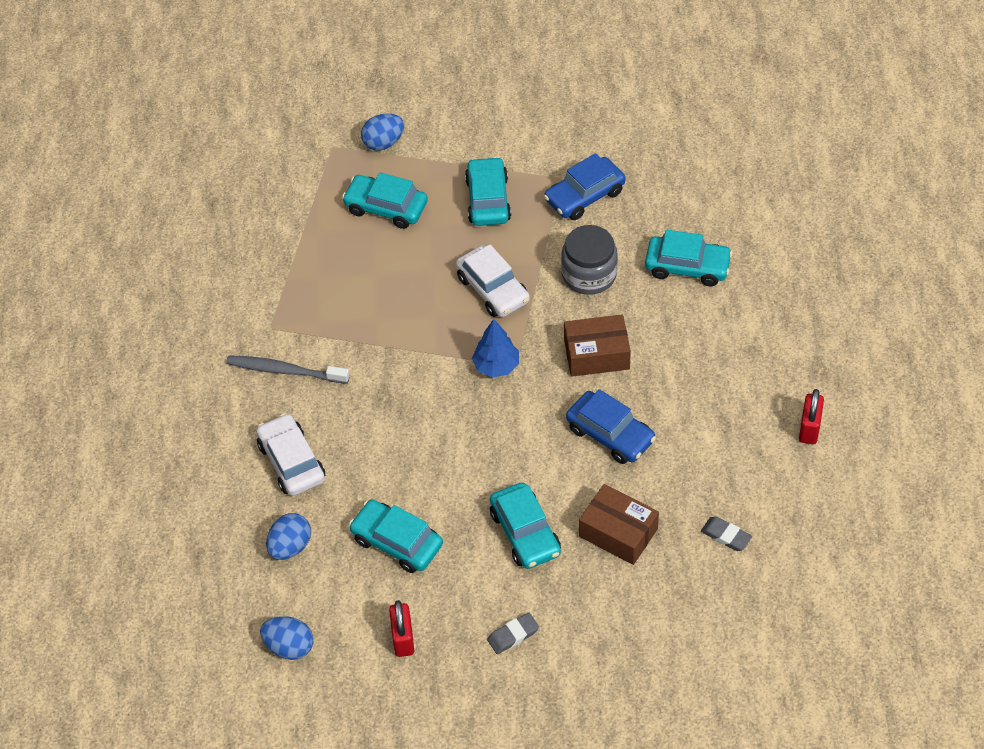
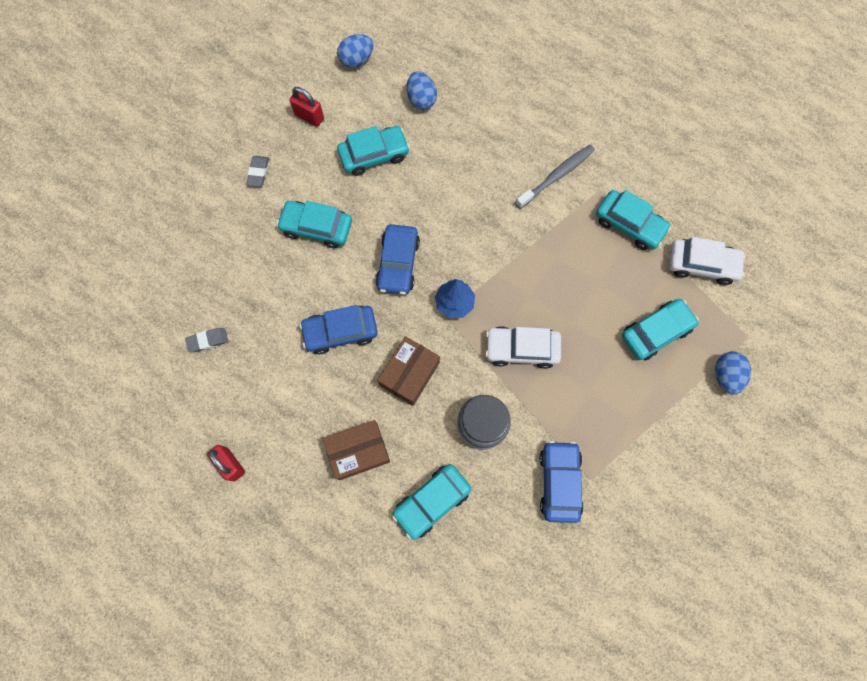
camera: 125 degrees right, 20 degrees up
(292, 462) = (481, 136): white car -> white car (701, 265)
(488, 200) = (609, 408): turquoise car -> turquoise car (629, 224)
(499, 436) = (398, 263): none -> blue car
(618, 532) = (268, 280): brown box -> brown box (358, 451)

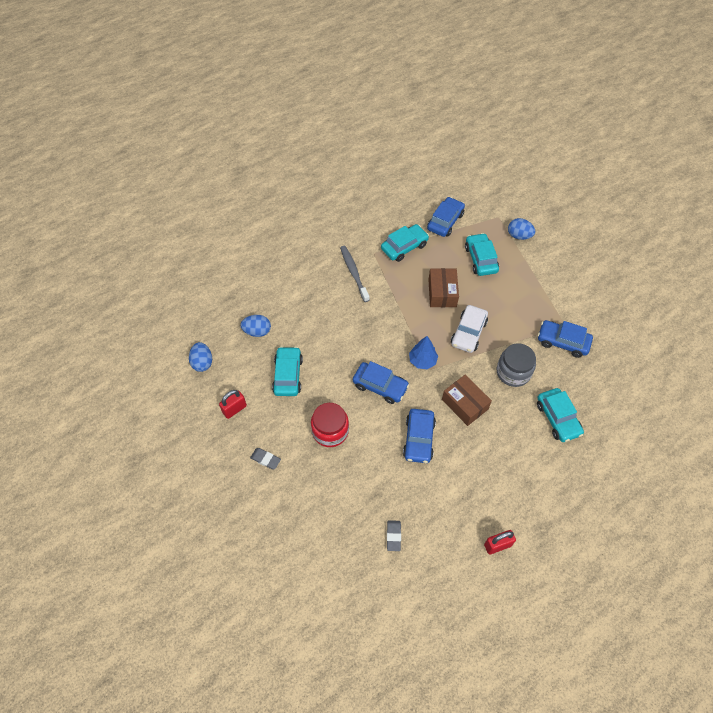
camera: 70 degrees left, 15 degrees down
(316, 227) = (330, 431): turquoise car -> red jar
(358, 451) = (511, 454): brown box -> brown box (442, 293)
(701, 265) = (445, 221): white car -> blue car

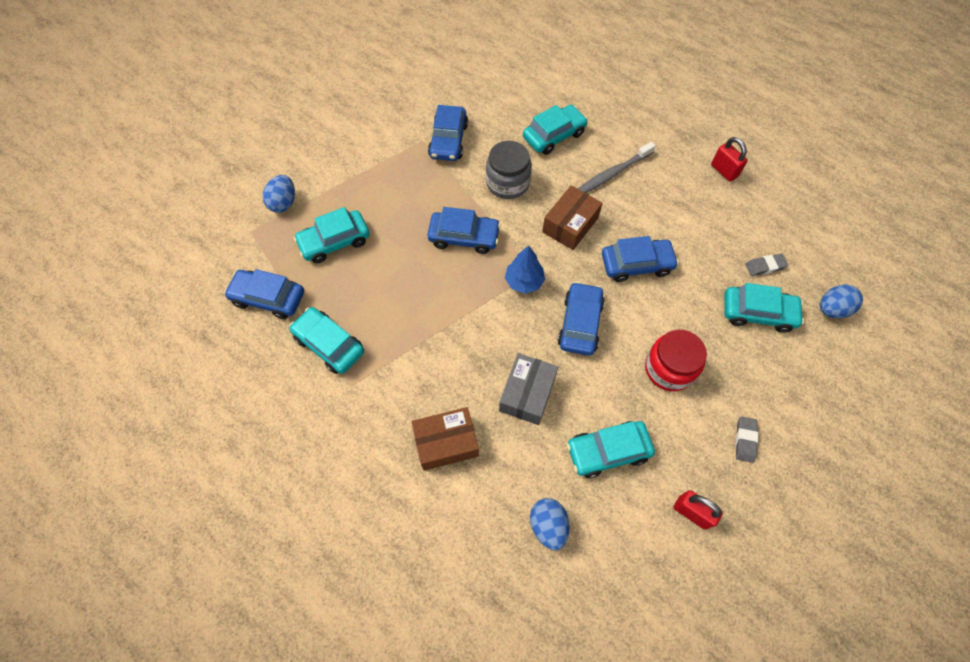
camera: 105 degrees left, 5 degrees up
(202, 362) = (635, 598): blue egg -> blue egg (832, 309)
(339, 341) = (527, 393): none -> grey box
(354, 273) = (395, 406): grey toothbrush -> grey toothbrush (612, 174)
(354, 511) = (757, 313): none -> turquoise car
(442, 293) = (406, 278): brown box -> brown box (446, 442)
(468, 333) = (464, 237): white car -> blue car

